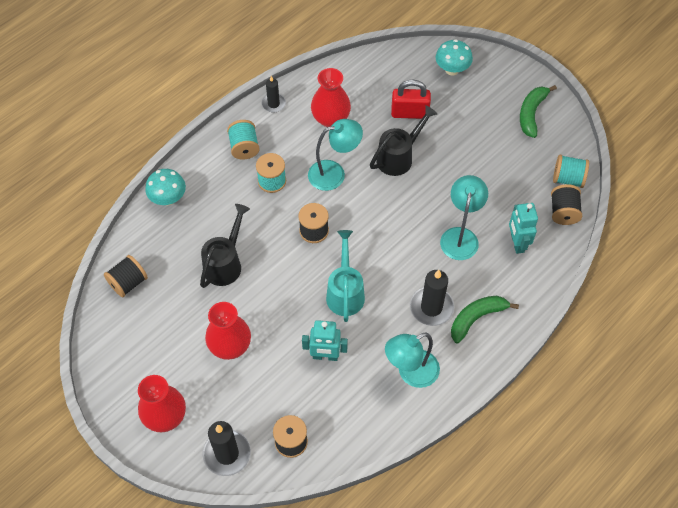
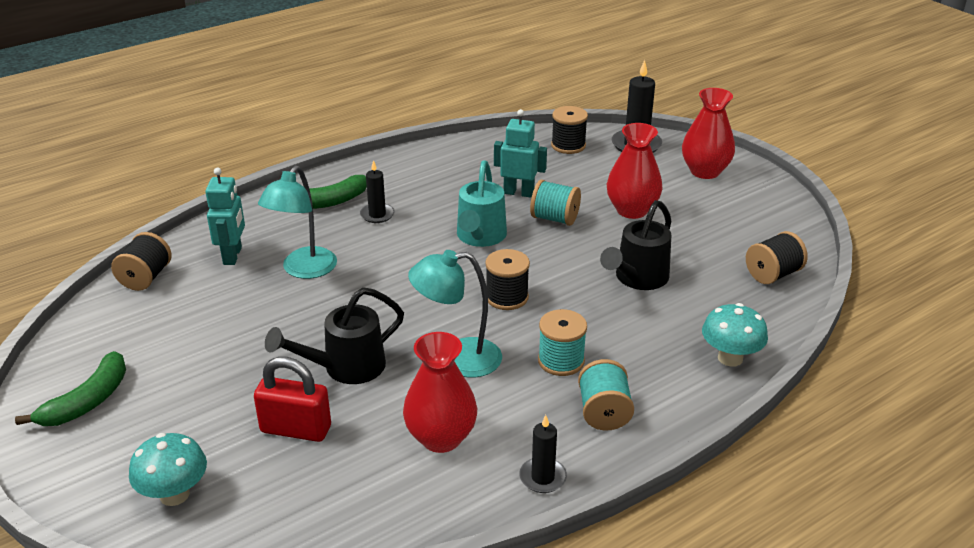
camera: 170 degrees left, 25 degrees down
(411, 373) = (425, 173): turquoise lamp -> none
(431, 307) = (377, 215): black candle -> black candle, size x0.62
(568, 179) = (107, 311): turquoise spool -> turquoise spool (555, 218)

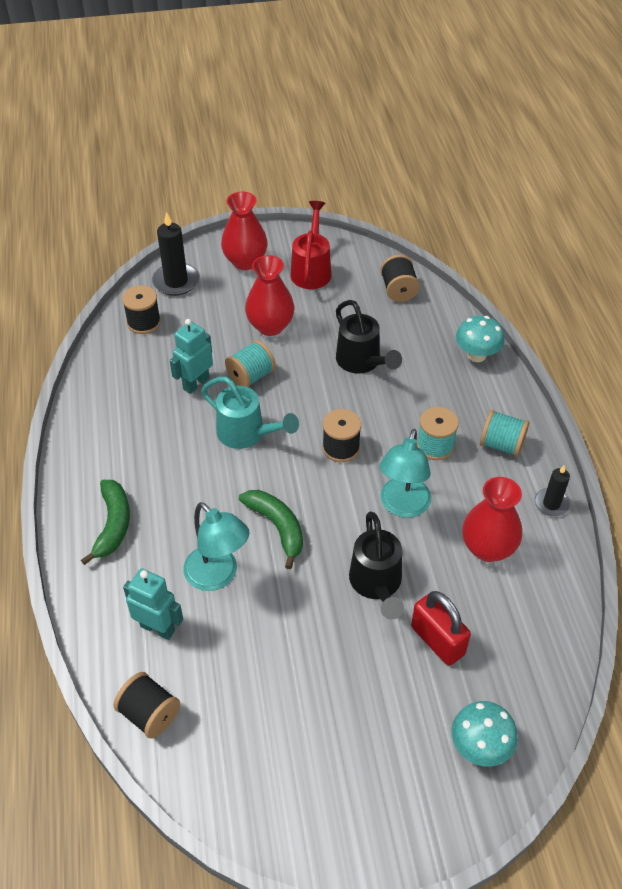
camera: 65 degrees left, 15 degrees up
(87, 401) = (327, 799): green banana -> green banana (277, 527)
(296, 429) = (437, 640): red padlock -> red padlock turned 75 degrees counterclockwise
(377, 215) = (162, 494): black candle -> none
(738, 211) = (311, 270): none -> red watering can

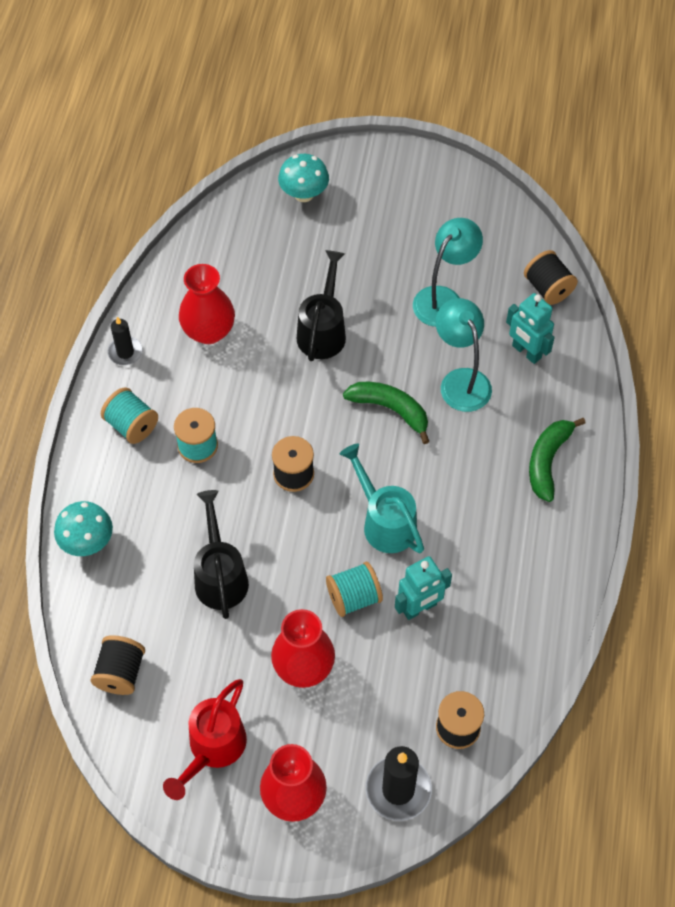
camera: 160 degrees left, 10 degrees up
(277, 527) = (390, 410): green banana -> green banana turned 135 degrees clockwise
(402, 506) = (264, 393): turquoise lamp -> turquoise lamp (444, 299)
(437, 640) = (295, 272): red padlock -> none

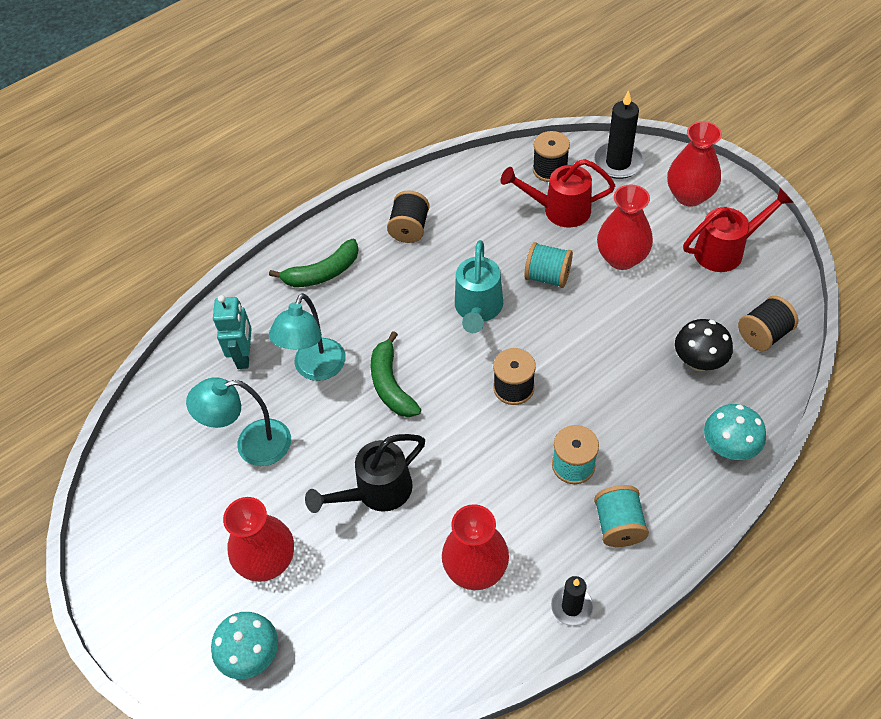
camera: 135 degrees left, 5 degrees down
(160, 604) = (698, 362): none -> black mushroom
(220, 576) = (635, 352): black watering can -> none
(351, 244) = (267, 561): none -> red vase
(405, 682) = (560, 210): none -> red watering can
(419, 608) = (508, 243): turquoise robot -> none
(548, 288) = (167, 393): black spool -> black spool (409, 229)

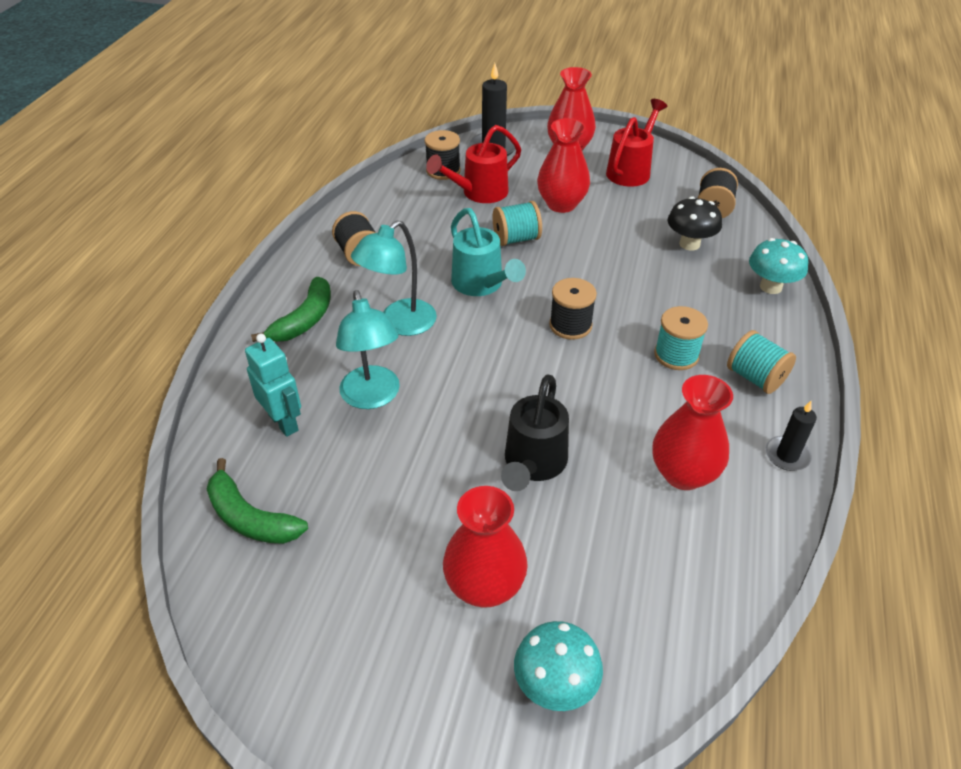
camera: 40 degrees left, 10 degrees down
(252, 445) = (366, 493): turquoise lamp -> turquoise lamp (399, 324)
(391, 384) = (460, 374): green banana -> green banana (250, 518)

